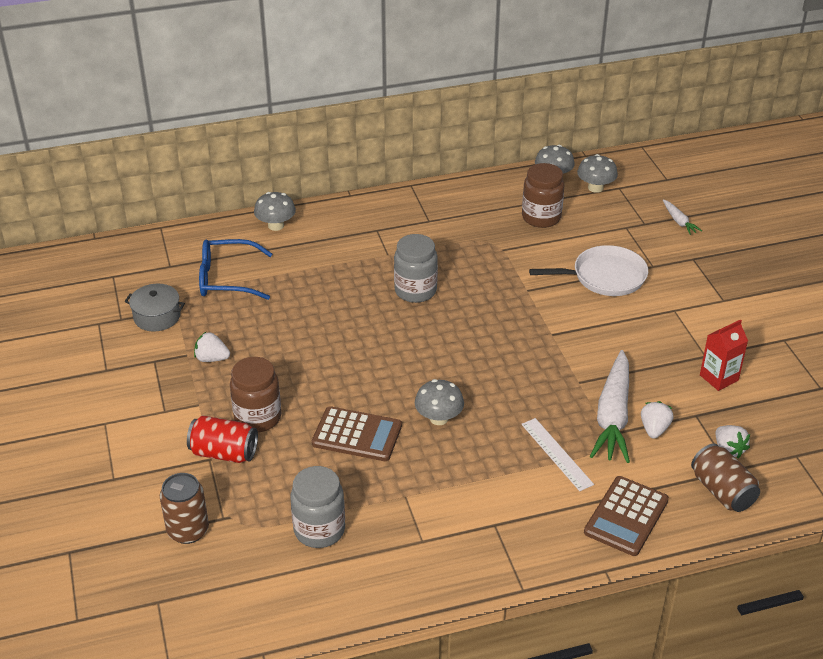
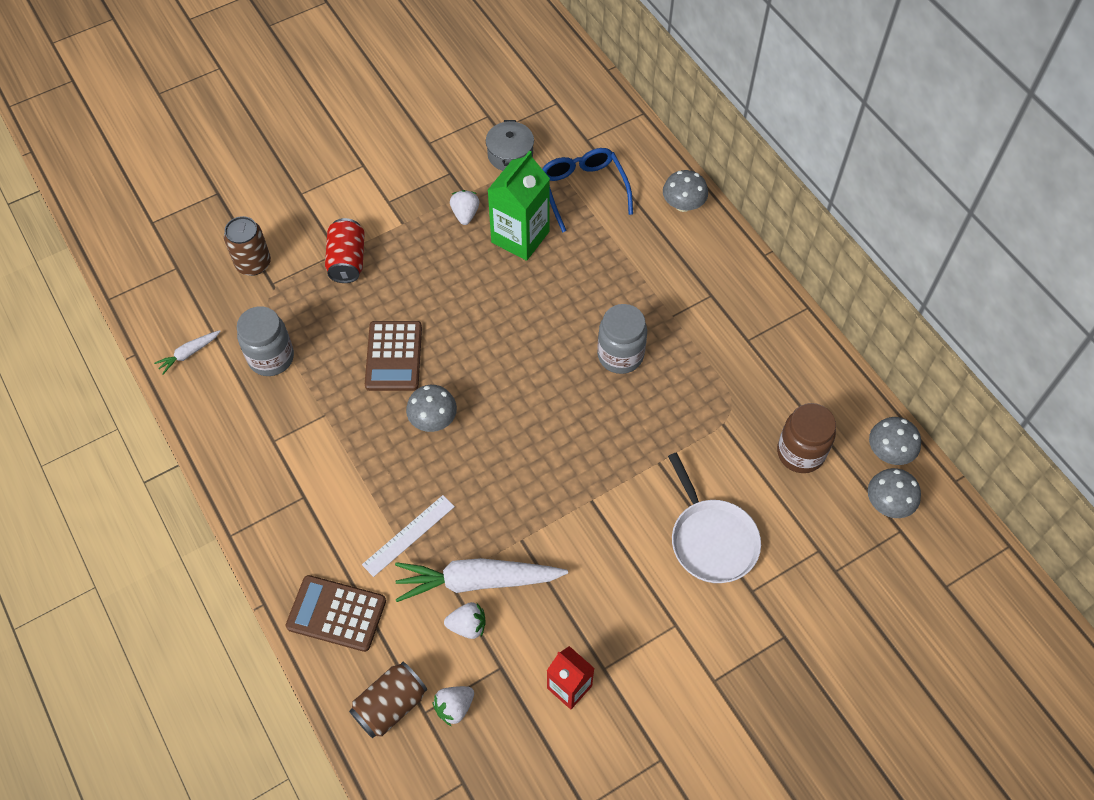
camera: 75 degrees right, 20 degrees up
(258, 417) = (397, 272): brown jar -> none
(259, 327) = (520, 237): none -> green carton
(679, 221) = (856, 612): white carrot -> white carrot (189, 353)

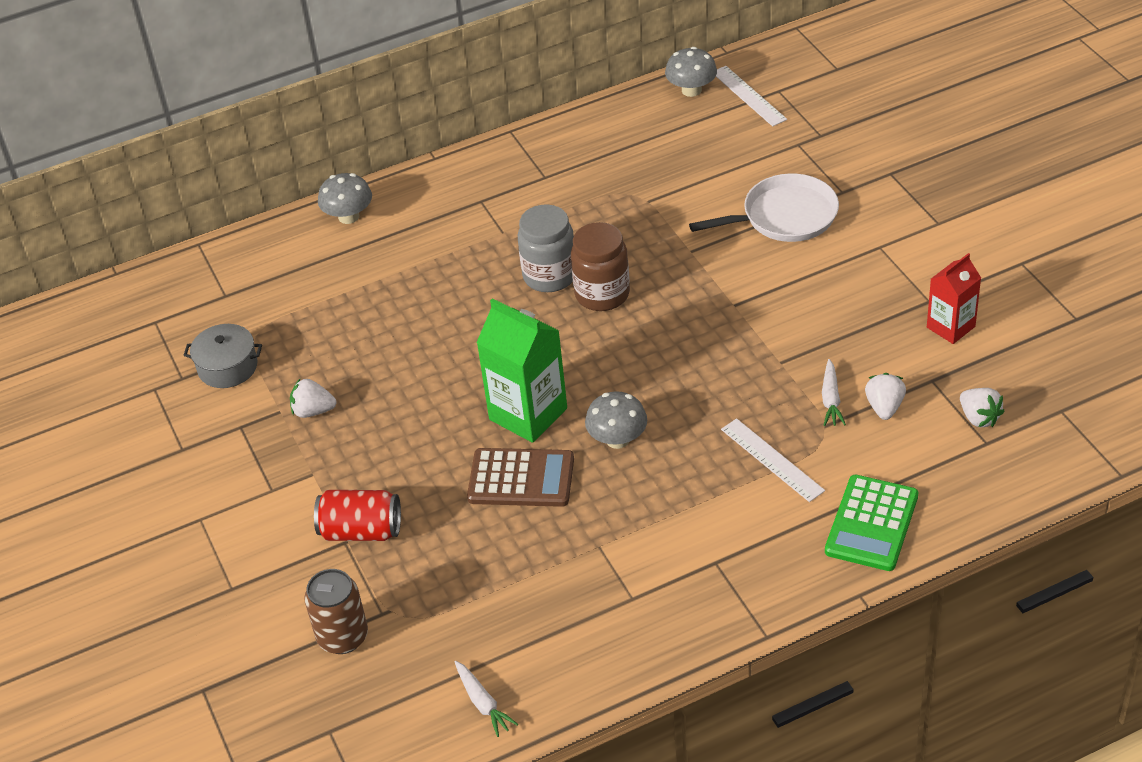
camera: 80 degrees left, 15 degrees down
(271, 358) = (504, 607): grey jar -> none
(336, 613) = (871, 524): brown calculator -> green calculator
(390, 705) = (980, 471): brown can -> none
(477, 581) = (831, 399): white carrot -> white carrot, size x0.46
(520, 237) = (362, 359): green carton -> green carton (528, 414)
(583, 190) = (304, 300): blue glasses -> none
(800, 453) = (688, 148): brown jar -> brown jar (602, 294)
(888, 503) = (748, 96): grey mushroom -> white ruler

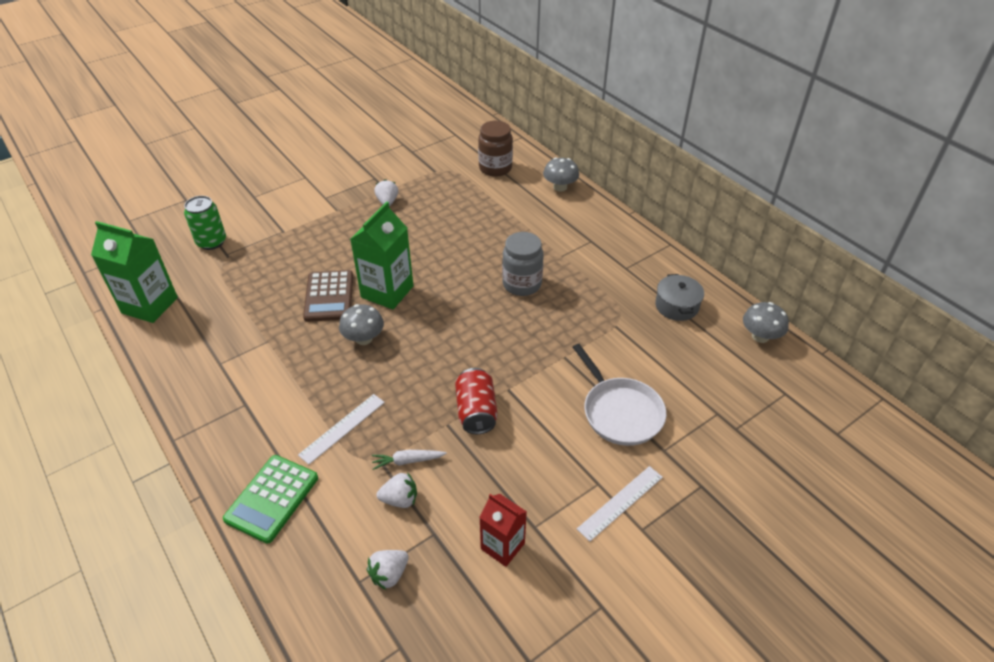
camera: 75 degrees right, 0 degrees up
(228, 367) = (421, 165): grey pot -> grey pot (677, 306)
(343, 637) = (211, 242): brown can -> green can
(361, 531) = (290, 236): red can -> red can (476, 412)
(483, 703) = (149, 305): white carrot -> green carton
(602, 294) = (507, 313): brown jar -> brown jar (495, 168)
(748, 96) = (769, 373): white ruler -> white ruler (620, 502)
(871, 524) = (272, 498): green calculator -> green calculator turned 75 degrees counterclockwise

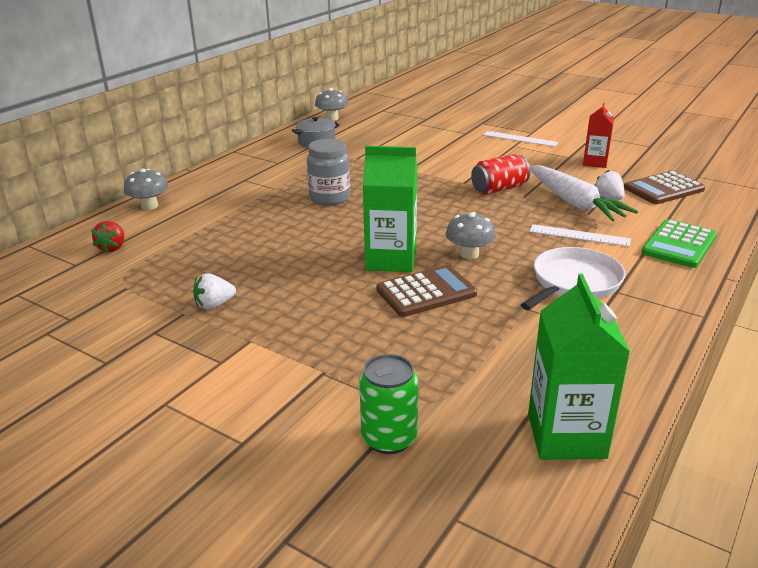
camera: 110 degrees left, 15 degrees down
(272, 498) = (679, 245): green calculator -> green calculator turned 120 degrees clockwise
(389, 574) = (663, 189): white strawberry -> brown calculator
(407, 461) = (574, 203): white carrot -> white carrot, size x2.18
(495, 168) = (112, 248): brown jar -> red strawberry
(620, 412) = (446, 147): white pan -> white pan (574, 282)

